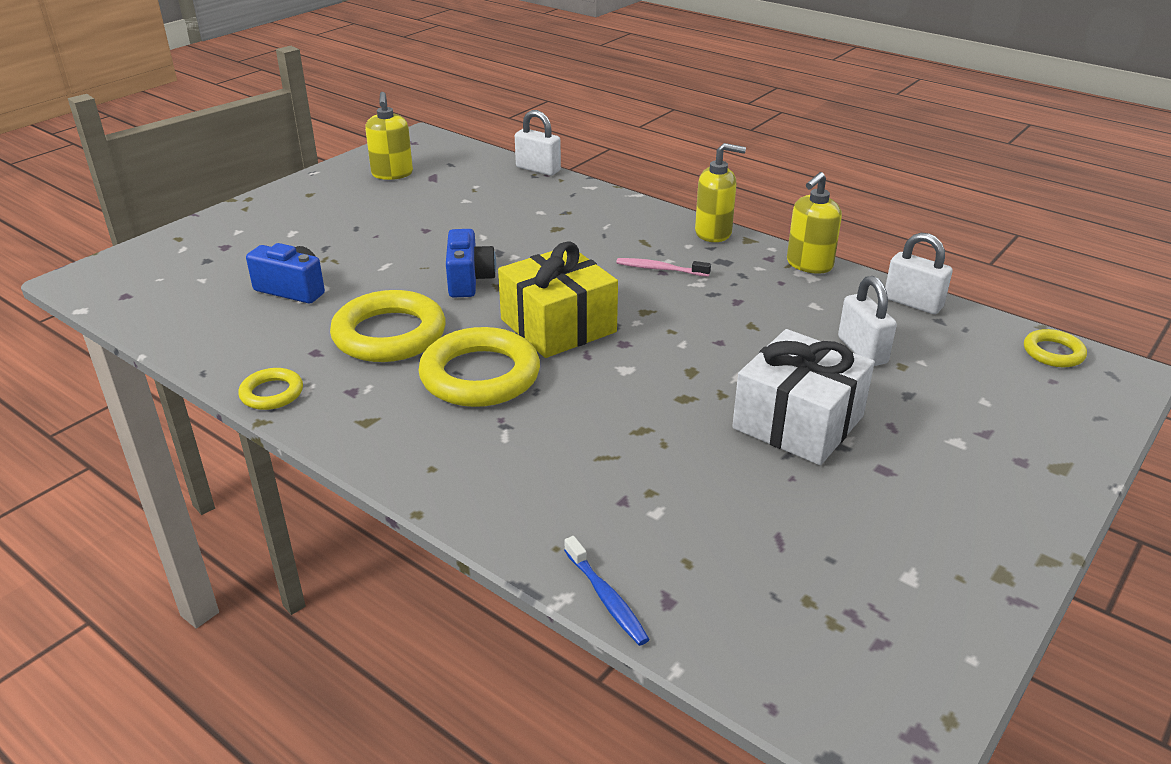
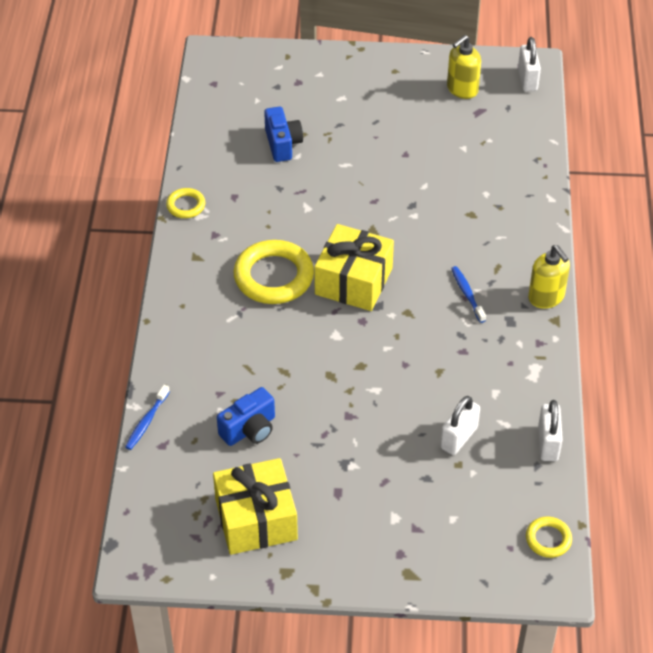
camera: 55 degrees right, 15 degrees up
(389, 334) = (277, 215): yellow ring -> none
(469, 280) = (365, 212): blue camera -> blue camera (249, 429)
(538, 169) = (548, 156): white padlock -> white padlock (527, 79)
(660, 269) = (467, 294): pink toothbrush -> blue toothbrush
(798, 422) = (351, 436): white gift -> none
(809, 264) = (550, 368): yellow soap dispenser -> none
(884, 563) = (256, 519): none -> yellow gift

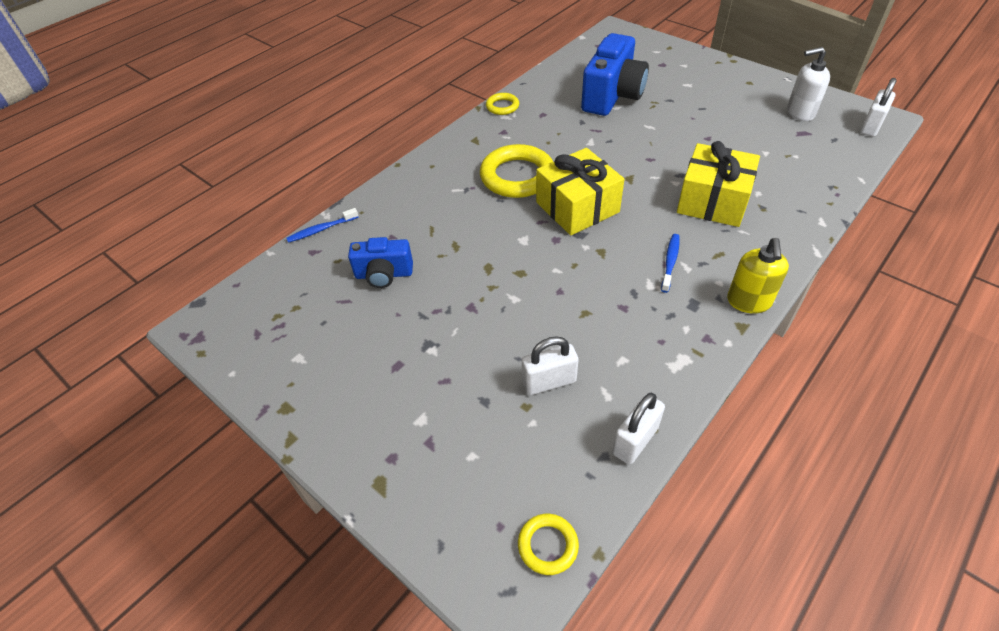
camera: 40 degrees right, 0 degrees up
(256, 519) = (312, 347): yellow gift -> yellow gift (713, 201)
(282, 144) = (612, 96): blue camera -> blue camera, size x1.73
(462, 89) = (800, 113): yellow soap dispenser -> white soap dispenser

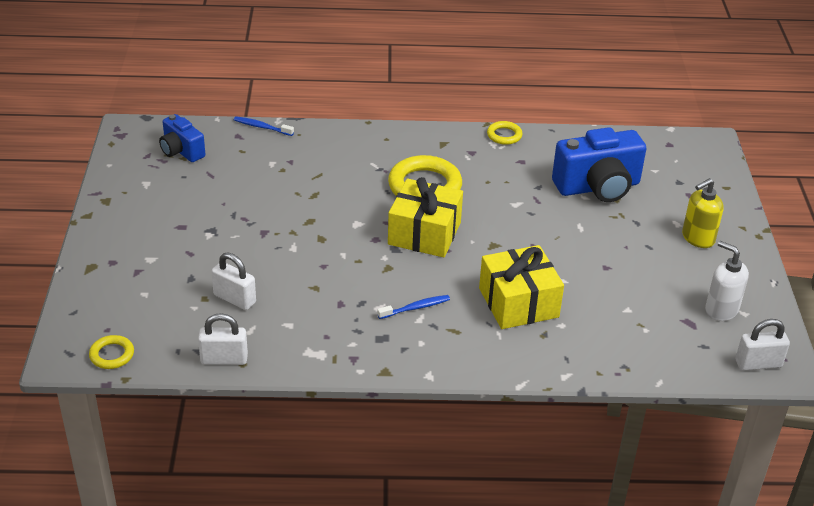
camera: 45 degrees right, 10 degrees down
(384, 274) = (251, 178): blue camera -> blue camera (181, 151)
(749, 301) = (416, 366): yellow soap dispenser -> yellow soap dispenser (697, 238)

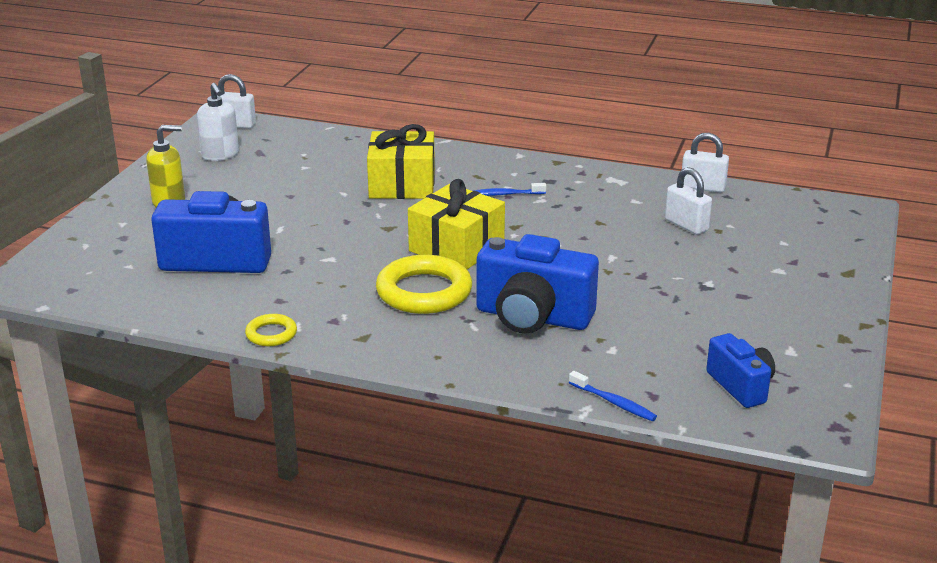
camera: 160 degrees left, 10 degrees down
(112, 355) = (812, 204): yellow ring -> none
(335, 178) = (532, 317): none -> blue camera

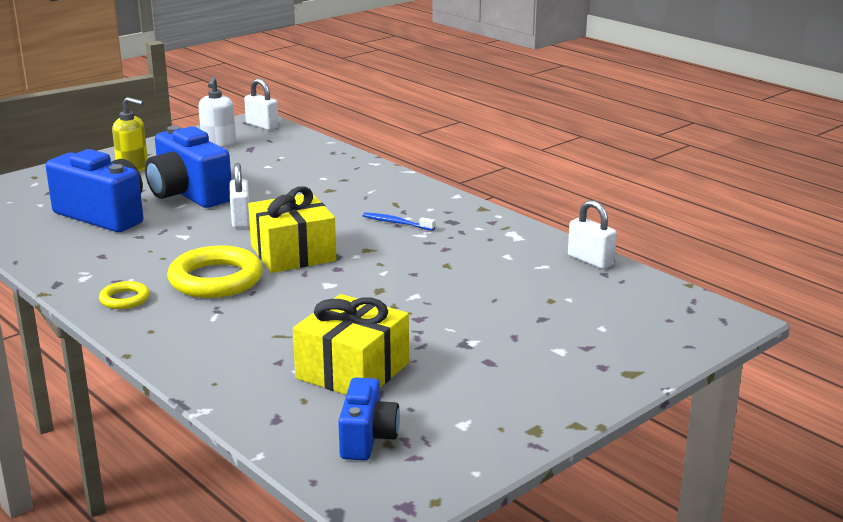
camera: 30 degrees right, 5 degrees down
(271, 334) = (58, 278): yellow ring -> yellow ring (124, 299)
(402, 184) = (323, 195): yellow gift -> yellow gift (352, 370)
(532, 317) = (271, 324): blue camera -> blue camera (188, 194)
(614, 402) = (233, 413): blue toothbrush -> none
(686, 225) = (525, 288): white padlock -> white padlock (241, 220)

